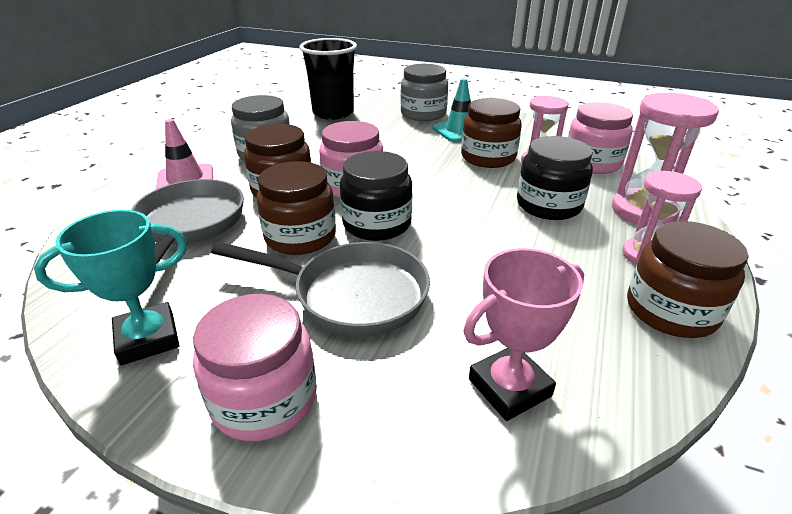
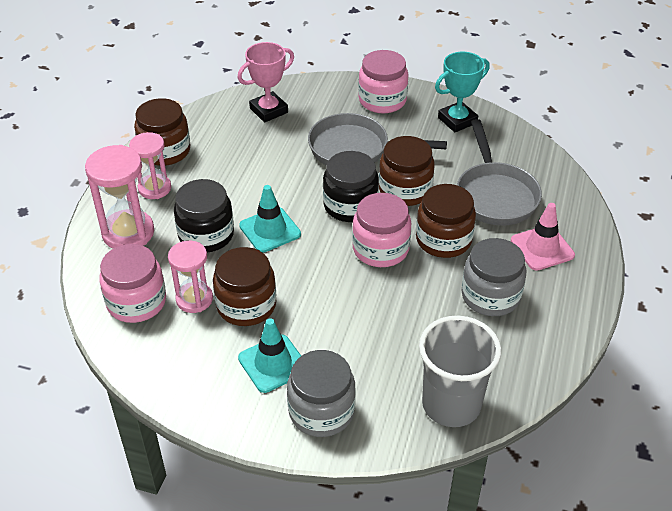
camera: 175 degrees right, 10 degrees up
(333, 113) = (451, 404): black cup -> grey cup
(475, 206) = (270, 230): none -> turquoise traffic cone

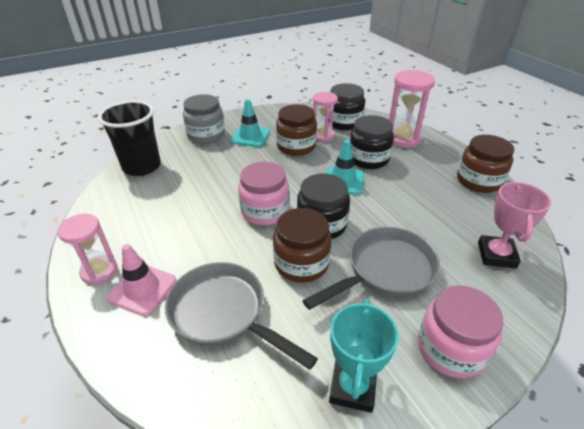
camera: 135 degrees right, 5 degrees down
(136, 302) = (344, 122): pink jar -> black jar
(154, 188) = (437, 161): pink hourglass -> pink hourglass (99, 271)
(443, 240) = (229, 244): brown jar -> none
(451, 404) = (142, 167): grey cup -> black cup
(490, 296) = (160, 228): grey jar -> none

